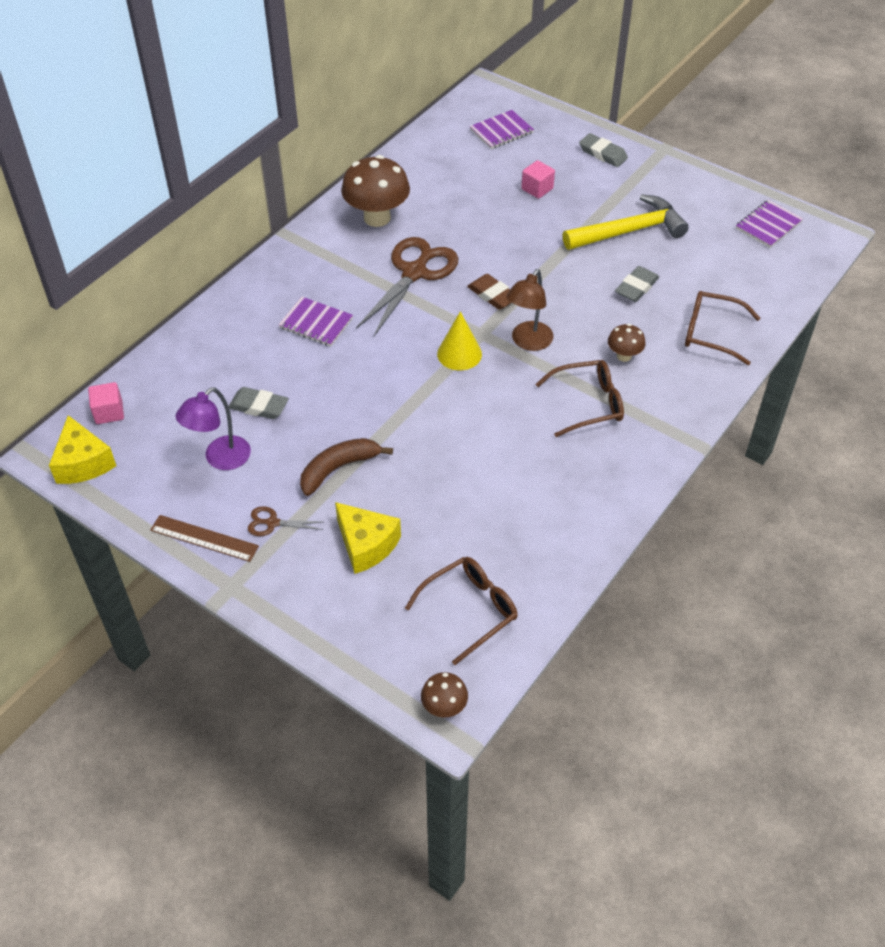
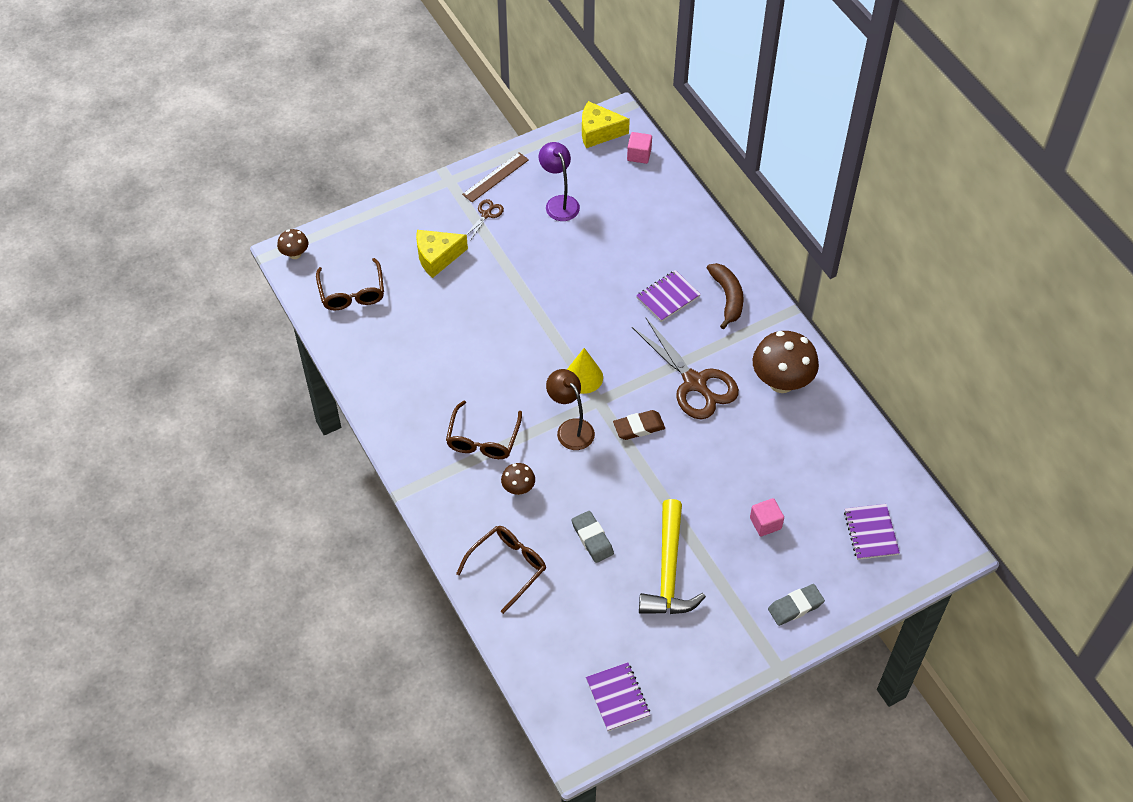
camera: 115 degrees right, 5 degrees up
(259, 406) = (597, 237): grey eraser -> none
(338, 468) = (512, 264): brown banana -> brown banana (727, 297)

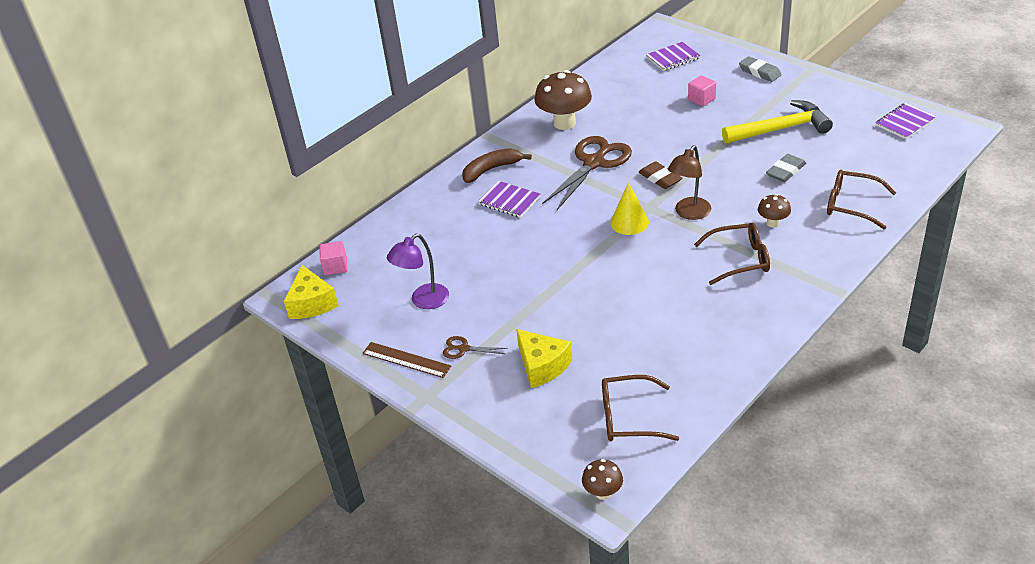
camera: 105 degrees left, 15 degrees down
(352, 292) = (629, 417): brown glasses -> brown glasses turned 150 degrees counterclockwise

